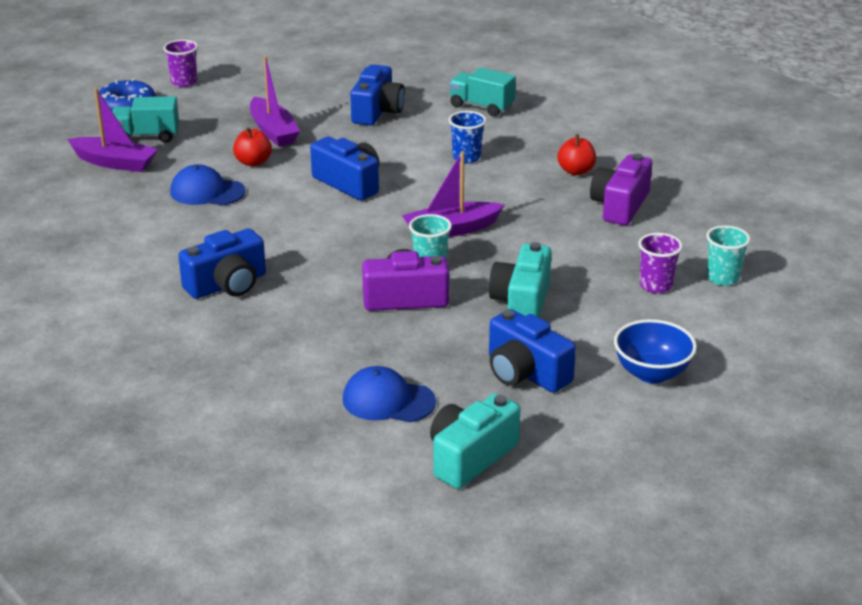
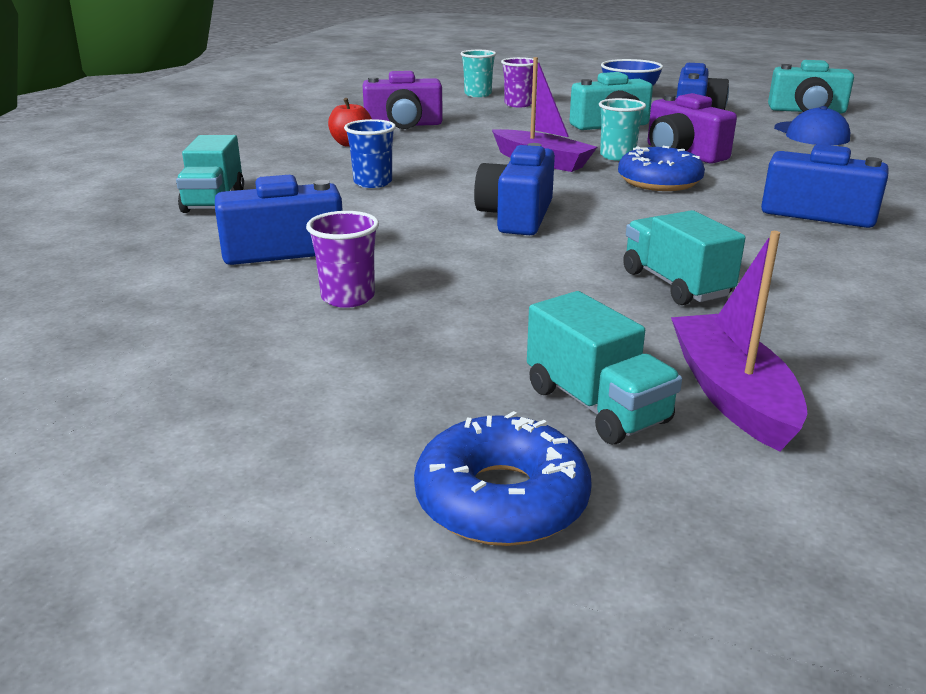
camera: 120 degrees left, 5 degrees down
(184, 82) = (291, 473): purple cup -> purple cup (348, 297)
(207, 192) = (675, 284): blue cap -> turquoise truck
(253, 162) = (548, 282): red apple -> none
(273, 131) = (431, 298): purple boat -> none
(353, 256) = (659, 181): none -> blue donut

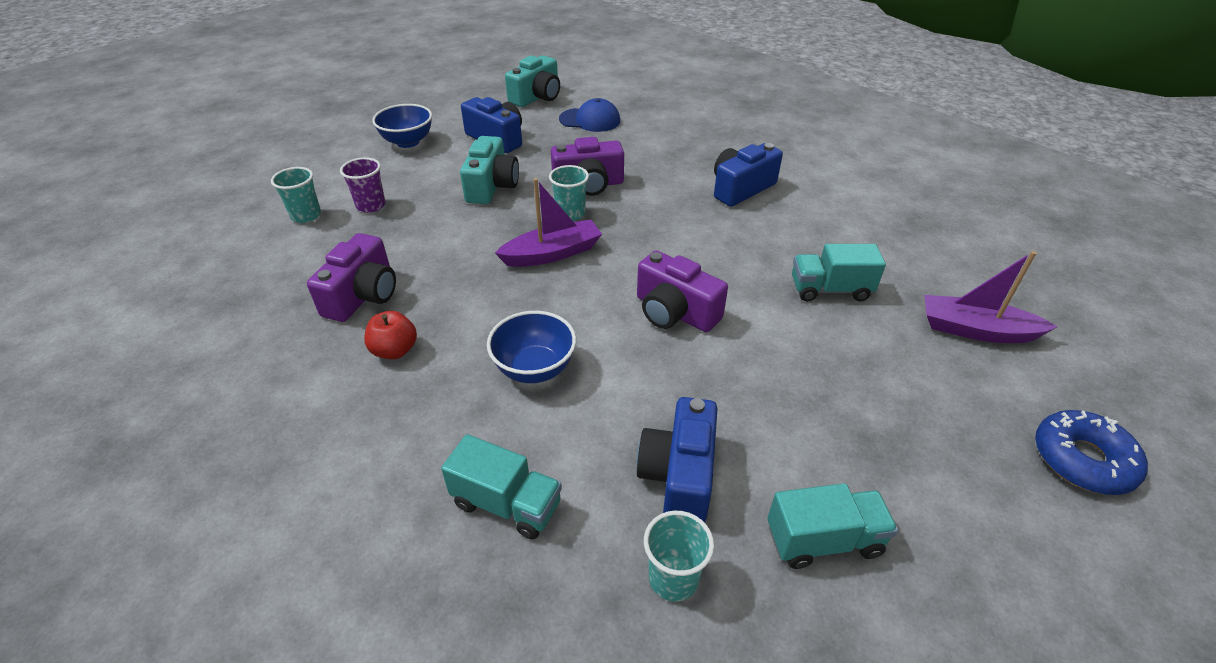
camera: 65 degrees left, 15 degrees up
(162, 264) = (673, 578): none -> turquoise cup
(348, 297) = (800, 456): purple cup -> none
(372, 183) = (534, 369): blue cup -> blue bowl
(517, 216) = (675, 312): blue camera -> purple camera
(596, 405) = (984, 385): turquoise truck -> turquoise truck (823, 540)
(659, 181) = (642, 219): blue donut -> none

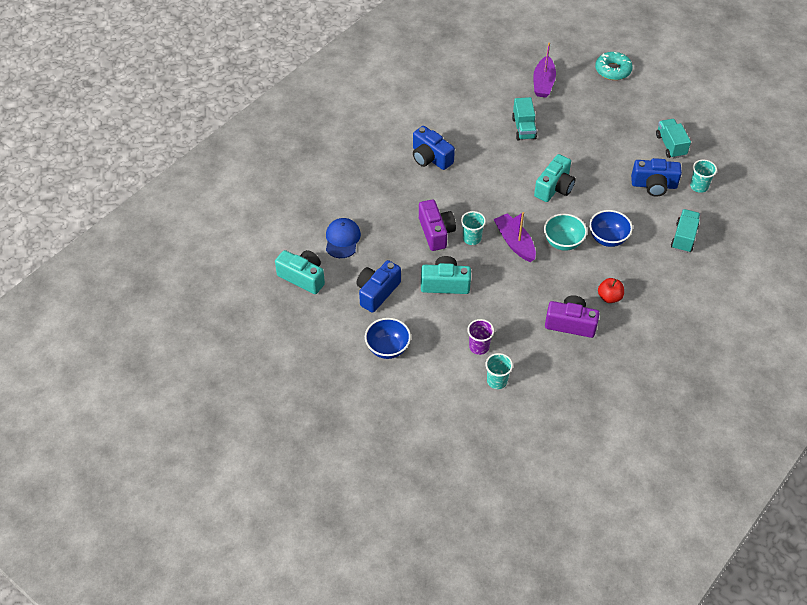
camera: 95 degrees left, 10 degrees up
(540, 307) = (563, 242): none -> turquoise bowl
(675, 312) = (554, 187): purple camera -> turquoise camera
(1082, 460) = (613, 70): blue donut -> turquoise donut

